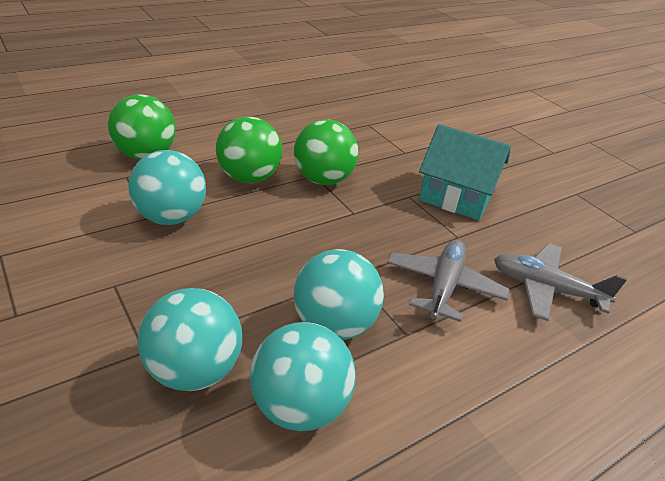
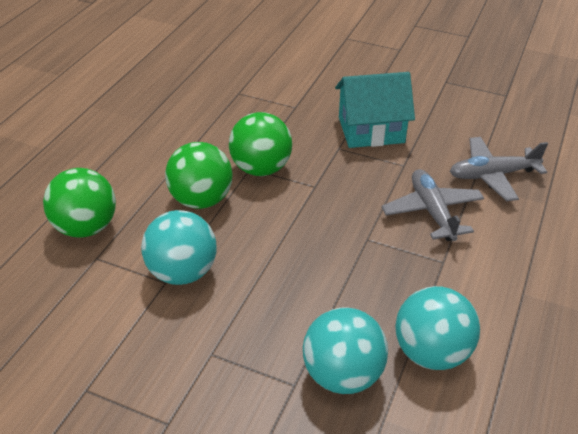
camera: 30 degrees left, 5 degrees up
(334, 325) = (394, 284): turquoise ball -> none

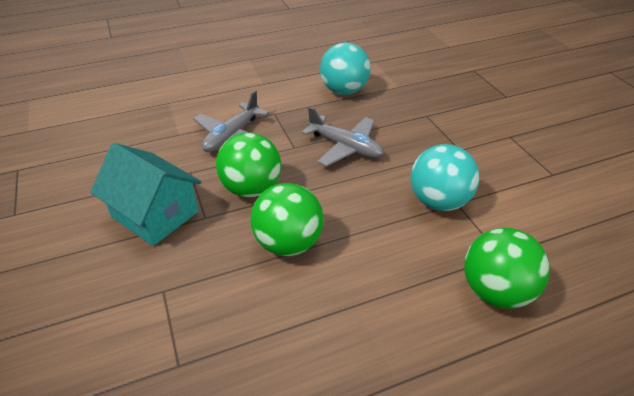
camera: 135 degrees left, 0 degrees up
(201, 200) = (370, 248): green ball -> green ball (251, 189)
(342, 374) = (398, 106): turquoise ball -> none
(492, 175) = (158, 131): grey plane -> grey plane (345, 147)

